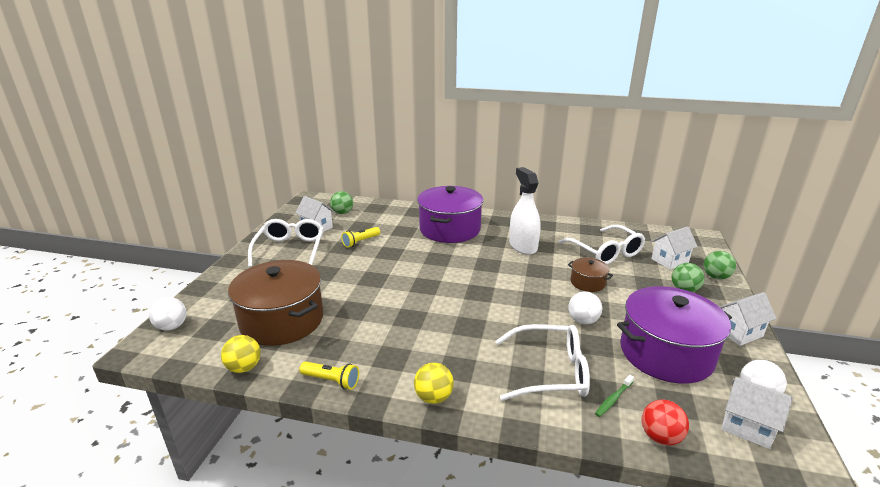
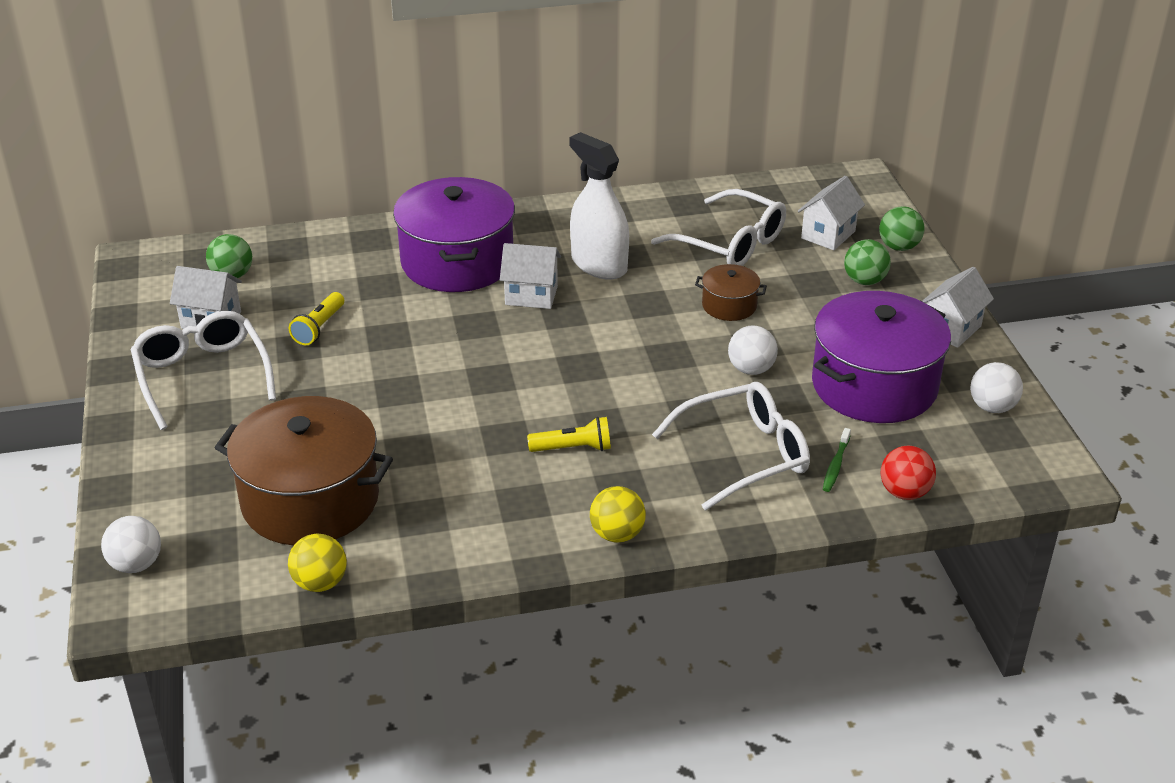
camera: 25 degrees left, 10 degrees up
(331, 381) = (464, 558): yellow flashlight -> yellow flashlight (573, 448)
(747, 427) = (991, 450): white house -> white house (531, 295)

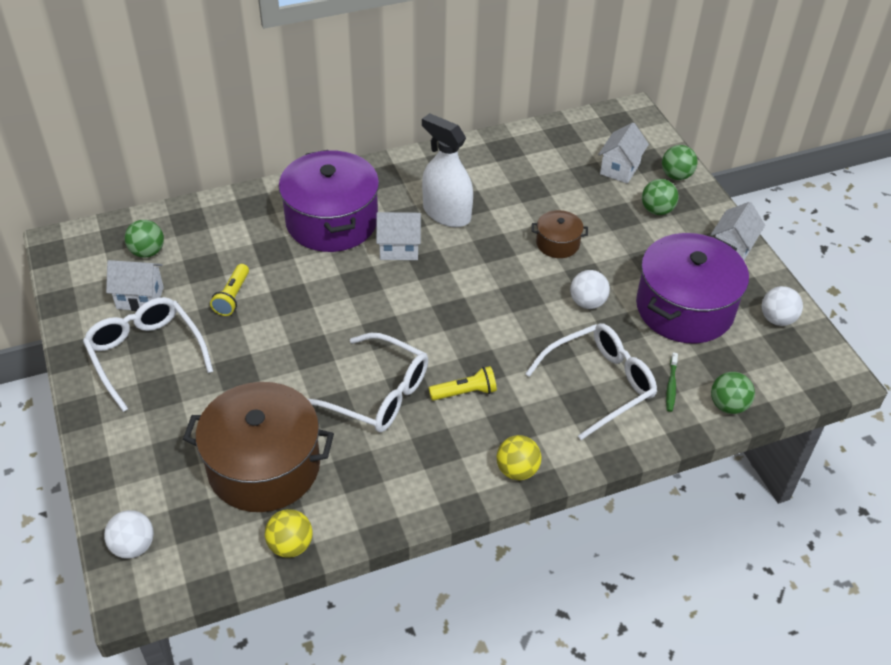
camera: 10 degrees left, 10 degrees up
(731, 243) = (546, 184): white glasses -> white glasses (378, 394)
(904, 492) = (728, 405): red ball -> green ball

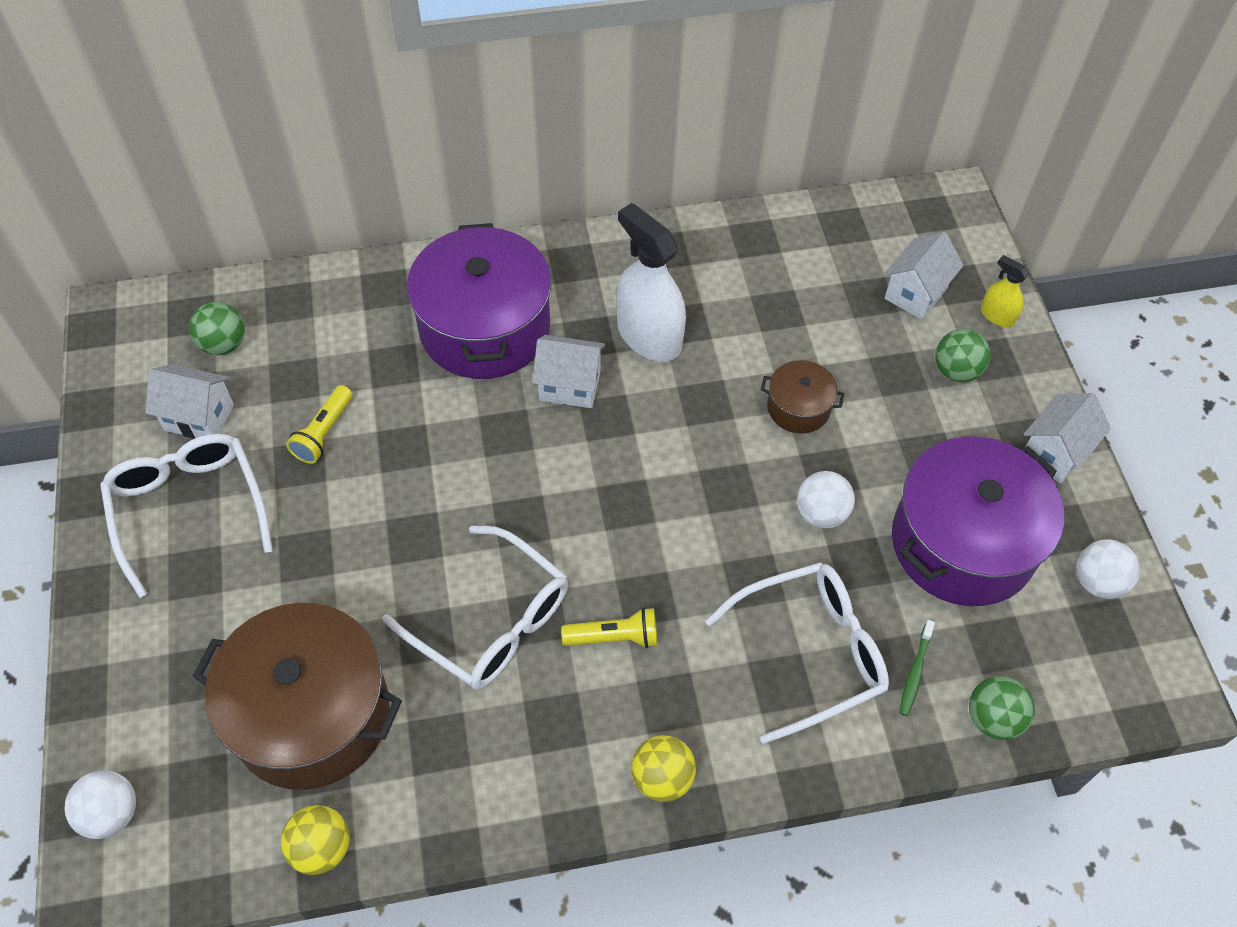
camera: 10 degrees right, 10 degrees up
(676, 176) = (997, 316): green ball -> yellow spray bottle

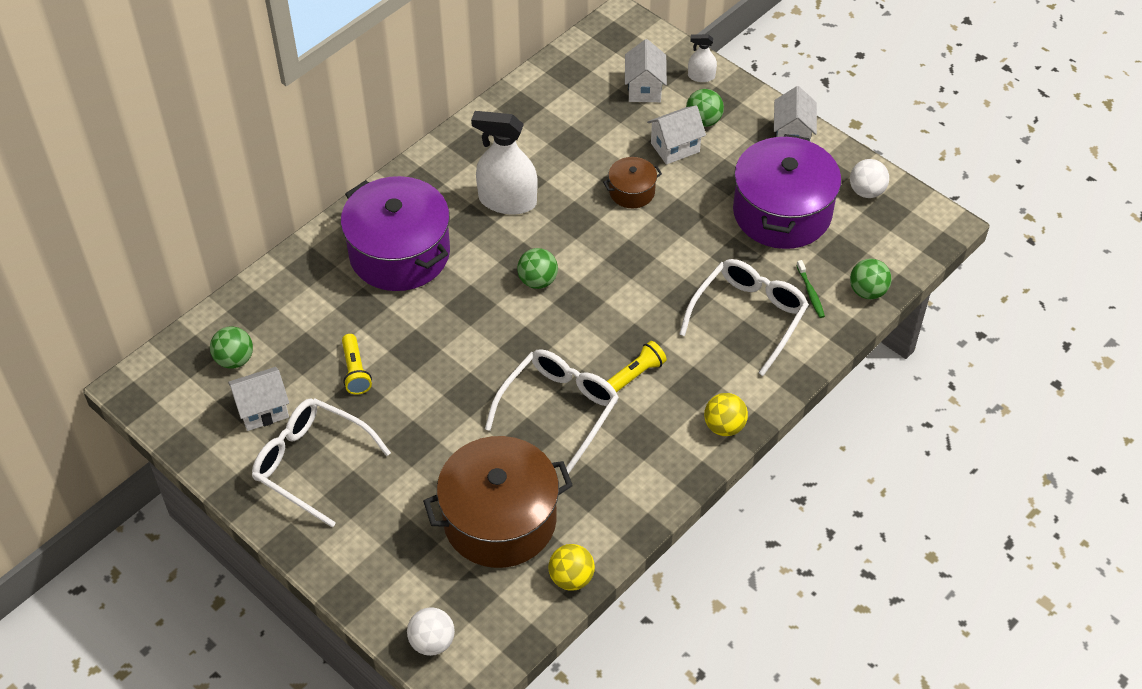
camera: 35 degrees left, 5 degrees down
(492, 621) = (559, 409): white glasses -> white glasses turned 60 degrees counterclockwise
(569, 386) = (485, 256): white house -> white house (675, 147)
(601, 450) = (537, 281): none -> green ball
(821, 513) = (693, 241): white ball -> none
(997, 316) = (701, 76): yellow spray bottle -> white spray bottle

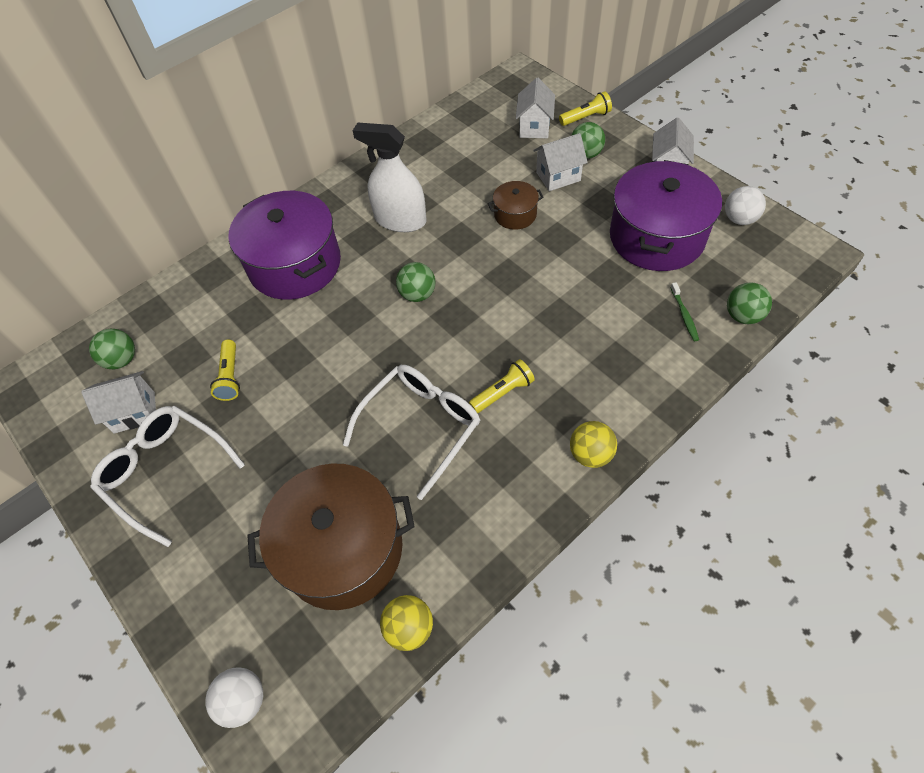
camera: 10 degrees right, 5 degrees up
(701, 76) = (585, 117): white spray bottle -> yellow flashlight
(749, 316) = (621, 337): white glasses -> none

